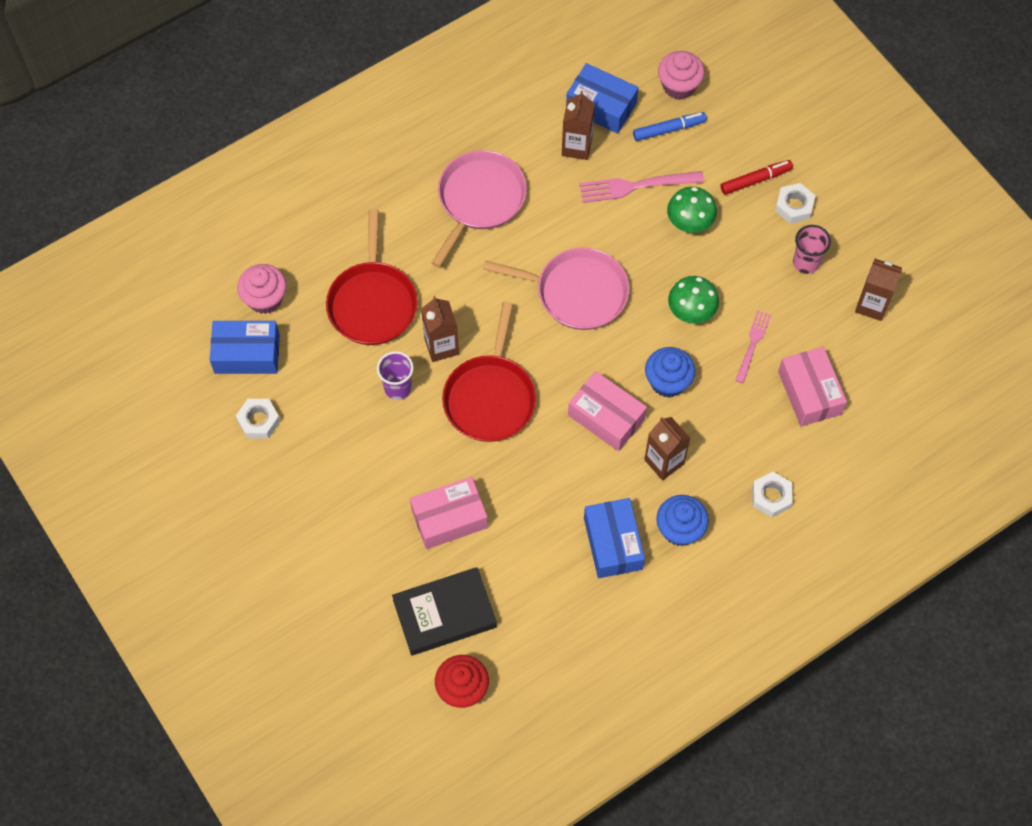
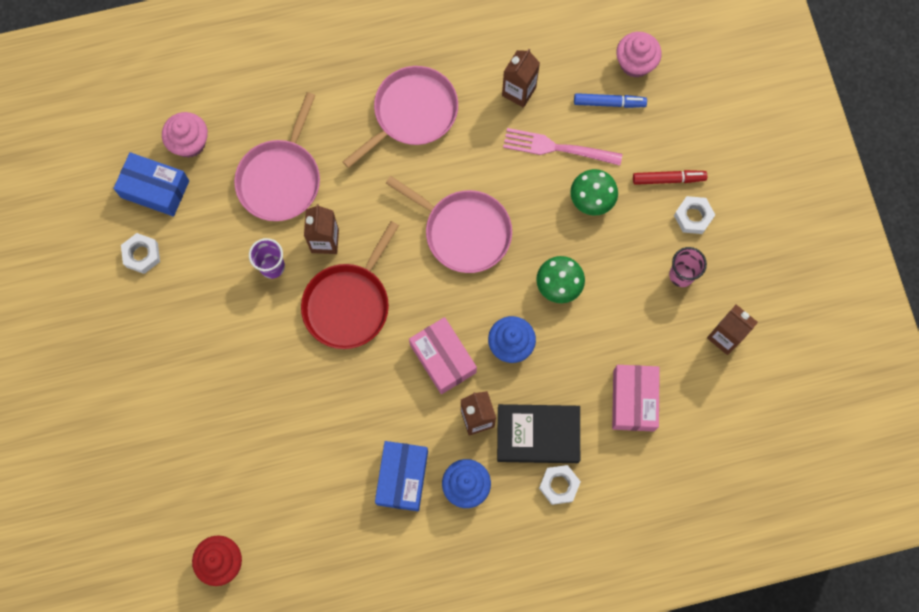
camera: 20 degrees right, 10 degrees up
(372, 302) = (281, 178): red pan -> pink pan
(444, 614) = (232, 488): black book -> black book (538, 435)
(449, 518) = (270, 403): pink box -> none
(601, 106) = (556, 59): blue box -> none
(752, 344) = (601, 336): pink fork -> none

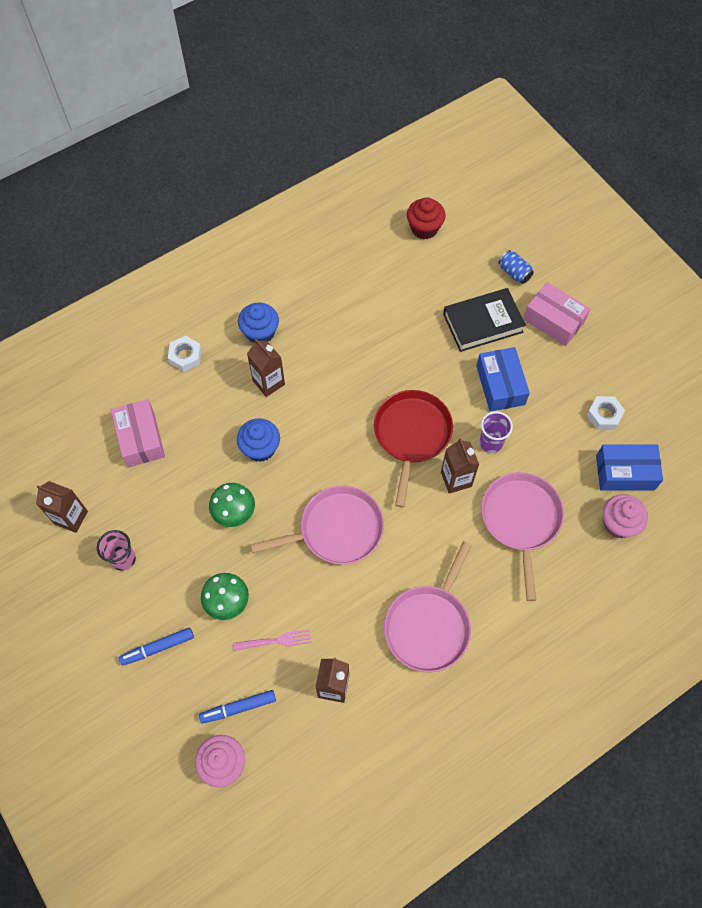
camera: 160 degrees right, 10 degrees down
(147, 460) = (514, 273): none -> blue can
(402, 478) = (313, 322): blue box -> blue box (500, 385)
(443, 358) = (314, 418): pink box -> pink box (553, 320)
(463, 231) = (336, 530): pink pan -> pink pan turned 150 degrees clockwise
(538, 435) = (214, 387): black book -> black book (483, 323)
(557, 148) = (276, 641): pink fork -> pink fork, size x0.64
(668, 179) = (158, 648): red marker -> blue marker
(693, 217) = (125, 618): white nut -> none

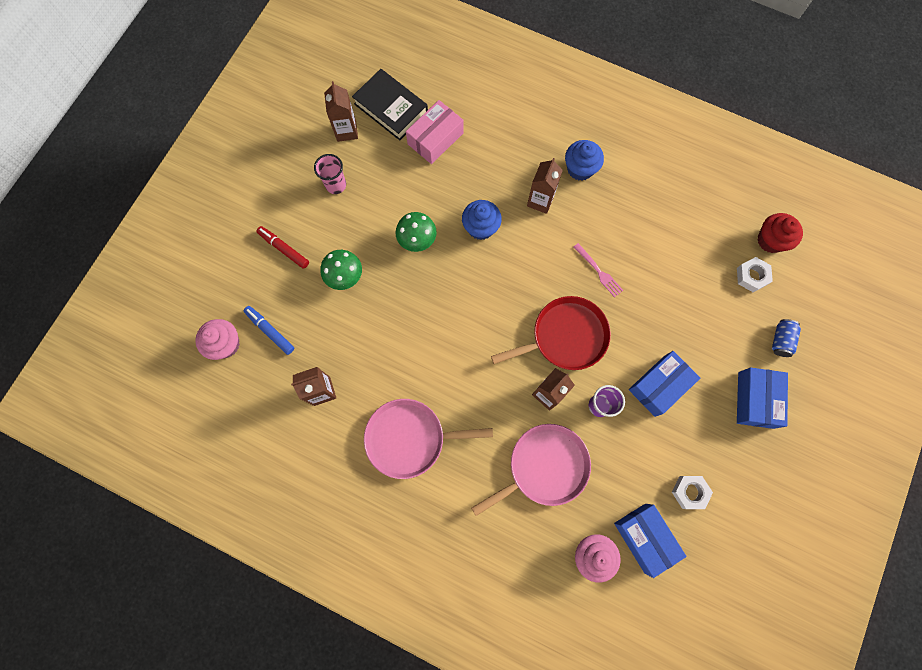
camera: 60 degrees right, 10 degrees up
(158, 648) = (284, 249): blue marker -> red marker
(185, 356) = (523, 127): white nut -> white nut (751, 276)
(276, 641) = (334, 328): pink fork -> pink fork (598, 271)
(336, 530) = (447, 323): pink pan -> none
(483, 323) = (710, 339): black book -> black book (391, 108)
(553, 320) = (755, 400): pink box -> blue box

